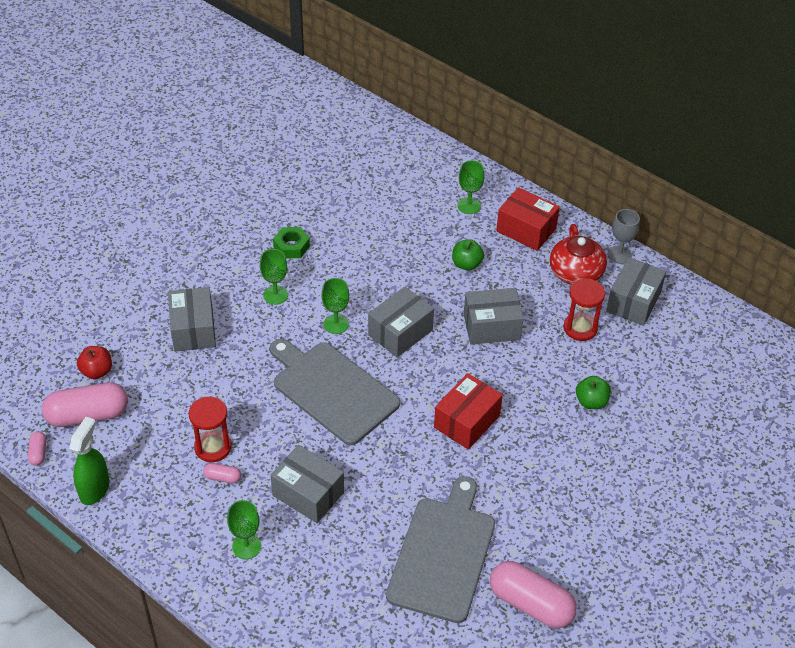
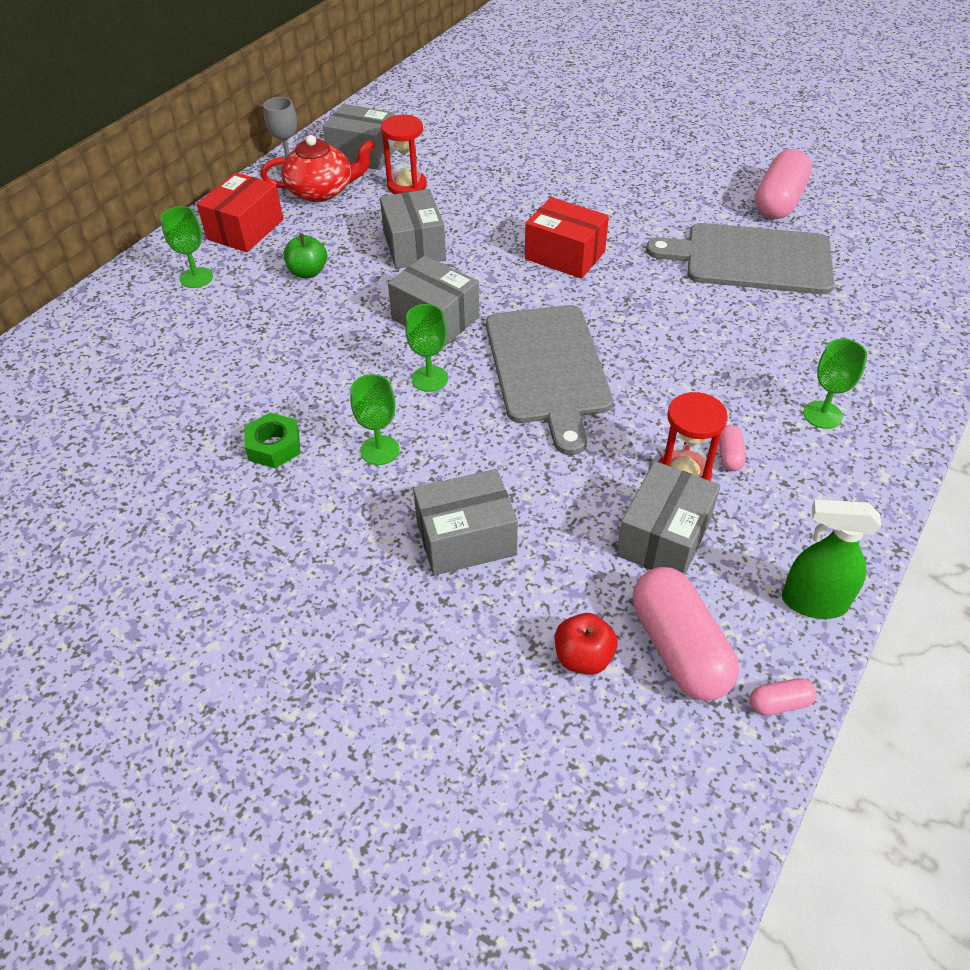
camera: 95 degrees left, 0 degrees up
(308, 494) = (719, 370): grey box -> grey box (663, 537)
(332, 390) = (548, 368): grey cutting board -> grey cutting board turned 45 degrees counterclockwise
(591, 402) = (512, 175): green apple -> none

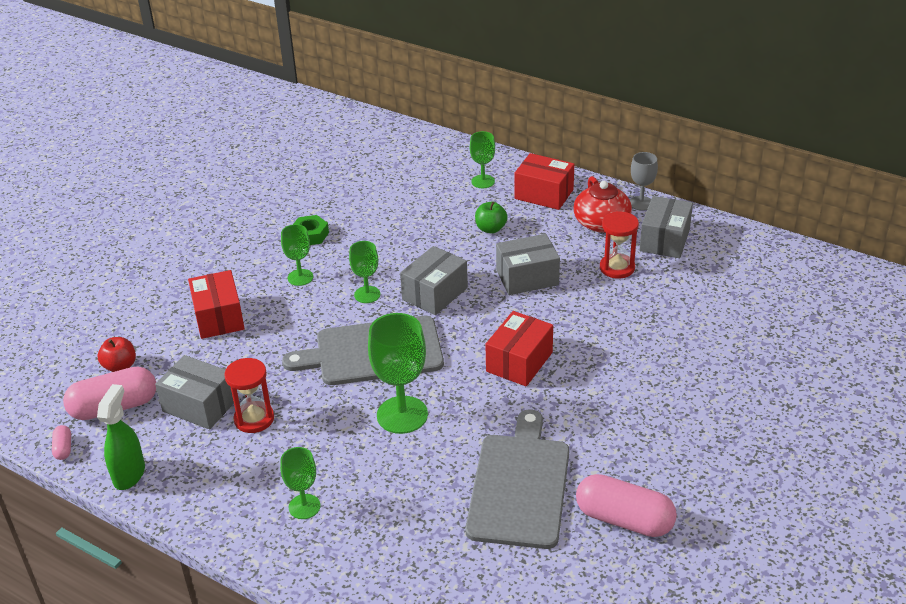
camera: 90 degrees right, 10 degrees down
(466, 539) = (219, 317): grey box -> red box
(659, 341) = (402, 415): none -> green goblet
(729, 455) = (268, 445): pink capsule -> none

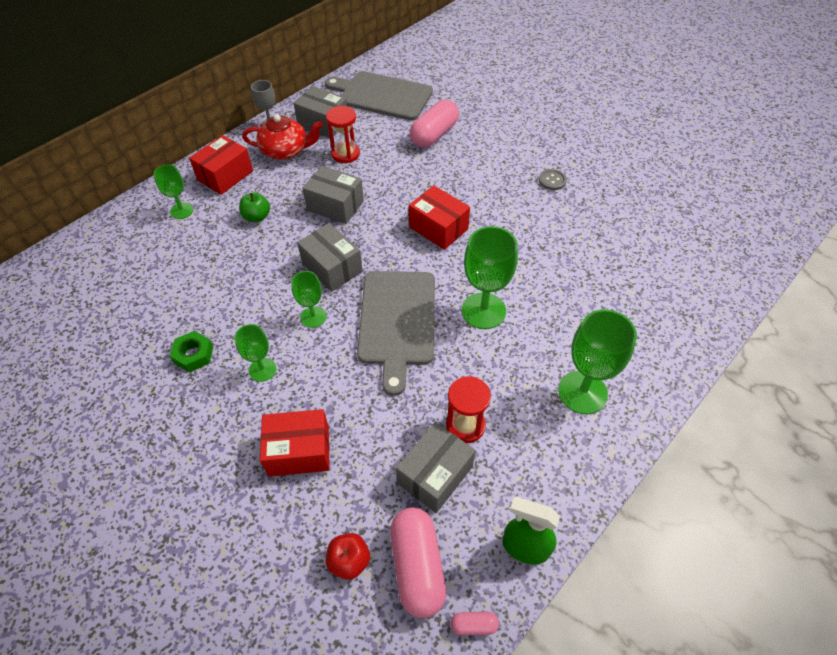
camera: 80 degrees left, 15 degrees up
(304, 506) = (582, 392): green goblet -> green goblet, size x1.74
(519, 485) = (573, 250): grey cutting board -> grey cutting board (382, 95)
(527, 277) = (335, 205): grey box -> grey box turned 60 degrees counterclockwise
(624, 519) = (609, 203): pink capsule -> pink capsule (434, 134)
(647, 456) = (552, 180): none -> grey button

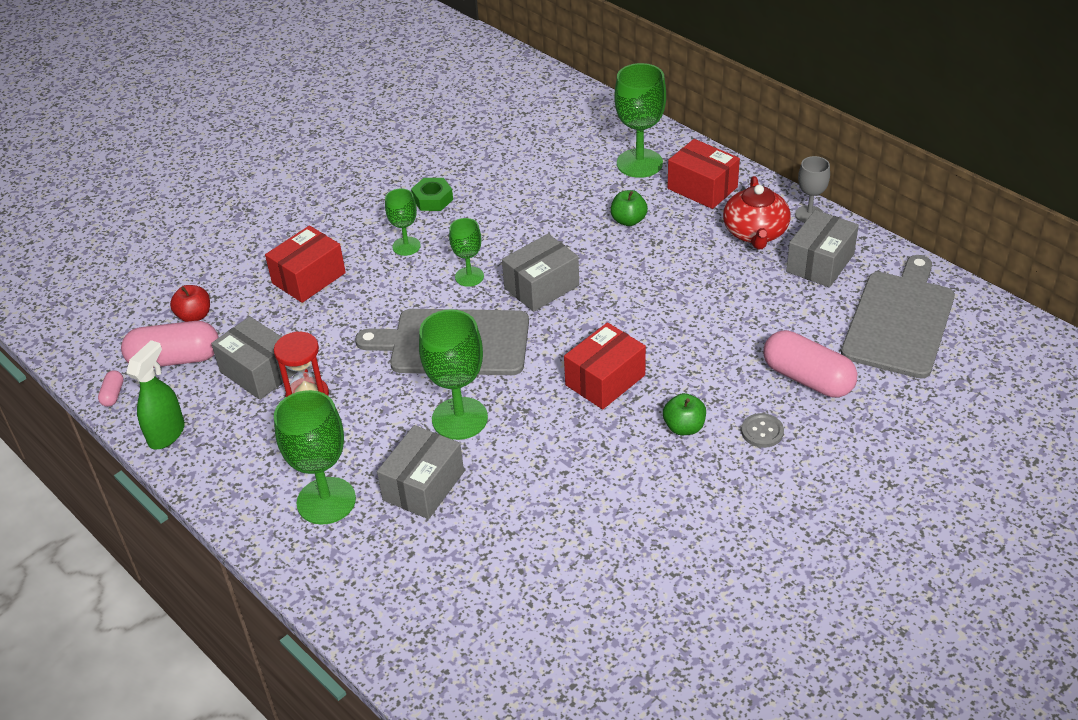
camera: 95 degrees right, 10 degrees down
(182, 210) = (639, 163): green goblet -> green goblet, size x1.74
(299, 451) = (309, 278): red box -> red box turned 45 degrees clockwise
(335, 205) = (648, 284): grey box -> grey box (423, 486)
(345, 154) = (753, 288): red hourglass -> none
(481, 189) = (684, 427): none -> green apple
(552, 180) = (707, 512): grey button -> grey button (762, 431)

